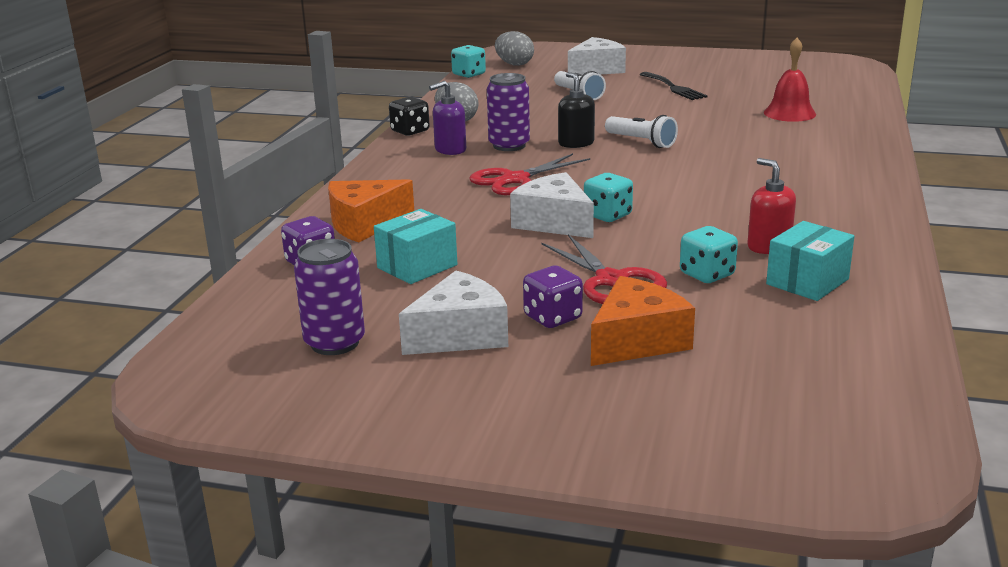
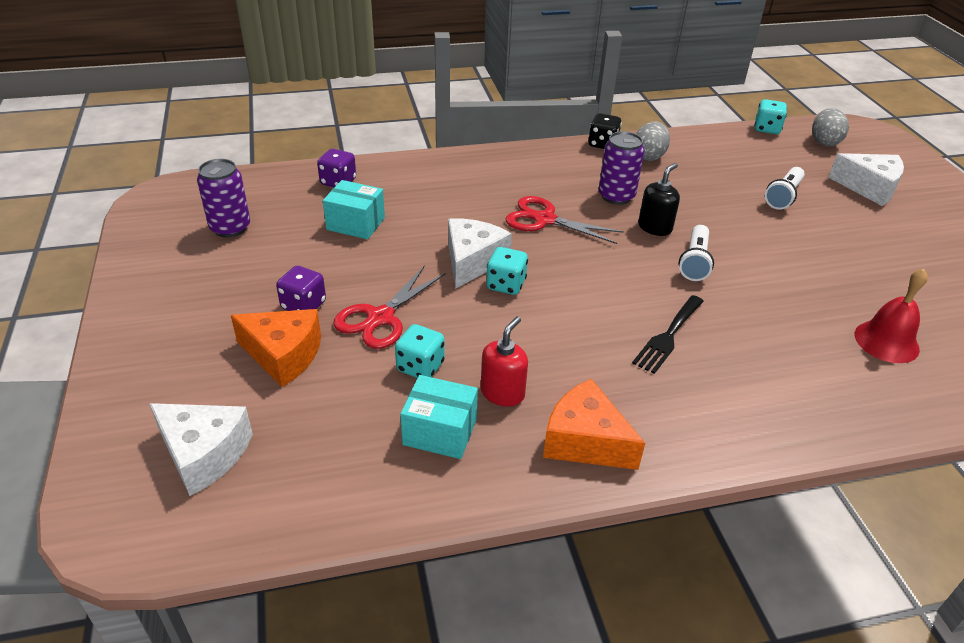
camera: 60 degrees right, 15 degrees up
(365, 224) = (412, 182): orange cheese -> orange cheese (585, 441)
(450, 150) = (580, 172): purple soap dispenser -> none
(460, 335) = (260, 272): white cheese -> white cheese (204, 454)
(673, 88) = (873, 246): black fork -> black fork (668, 336)

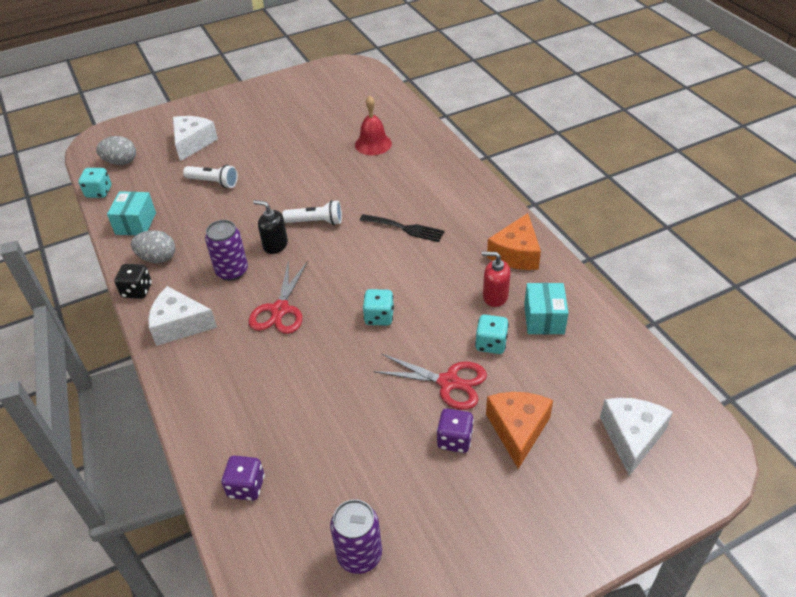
camera: 100 degrees left, 5 degrees up
(355, 224) = (322, 444): turquoise box -> turquoise box (136, 223)
(472, 261) = (355, 343): white cheese -> white cheese (179, 325)

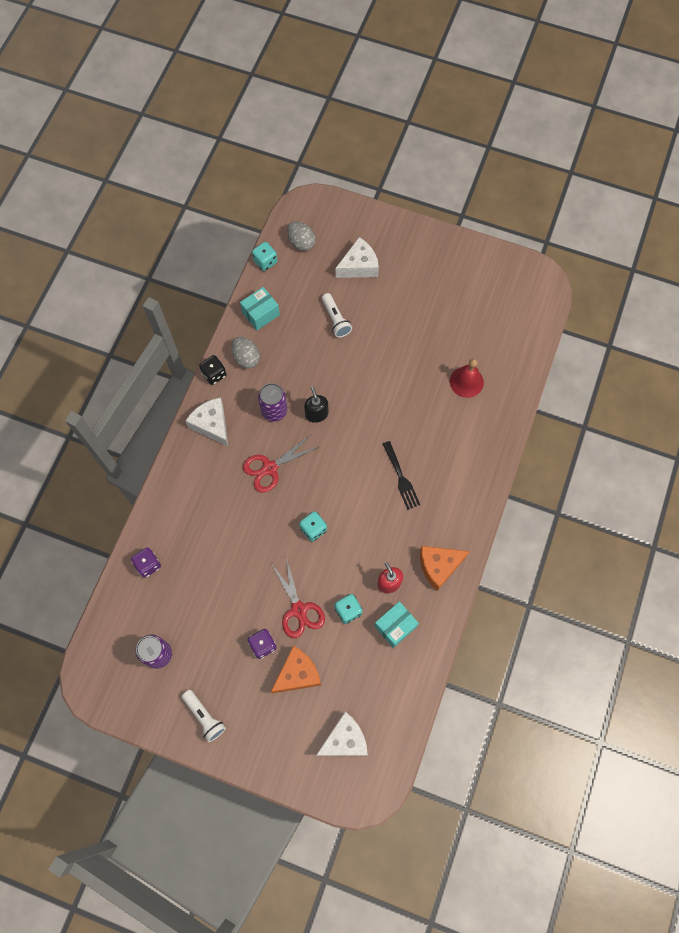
camera: 45 degrees right, 25 degrees up
(316, 222) = (358, 418): white flashlight -> white flashlight (204, 717)

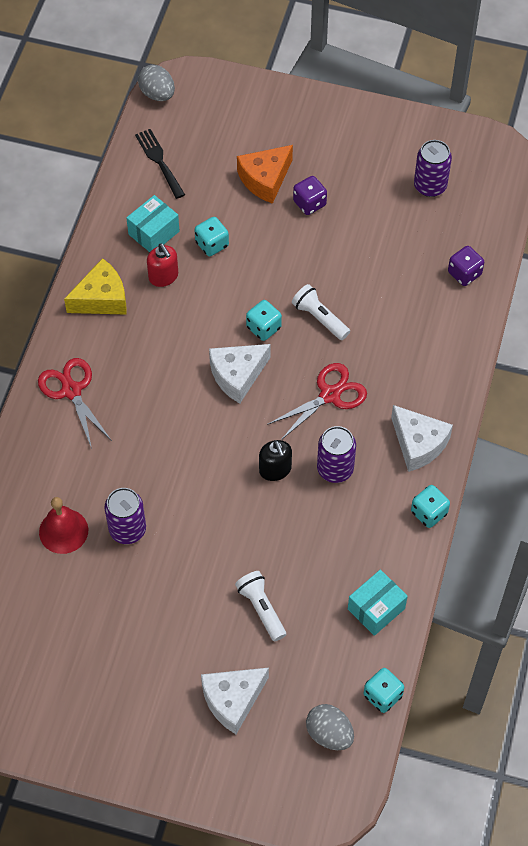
camera: 175 degrees right, 10 degrees down
(204, 717) = (364, 134): white flashlight -> white flashlight (319, 318)
(214, 374) = (429, 513): black dice -> turquoise dice
(246, 358) = (386, 540): grey egg -> grey egg (157, 94)
(299, 610) = (271, 241): red scissors -> red scissors (71, 391)
(344, 740) = (205, 125): white cheese -> white cheese (237, 375)
(401, 478) = (153, 396): black fork -> black fork (159, 161)
(422, 379) = (127, 529): none -> purple can
(439, 566) = (101, 298): orange cheese -> yellow cheese

